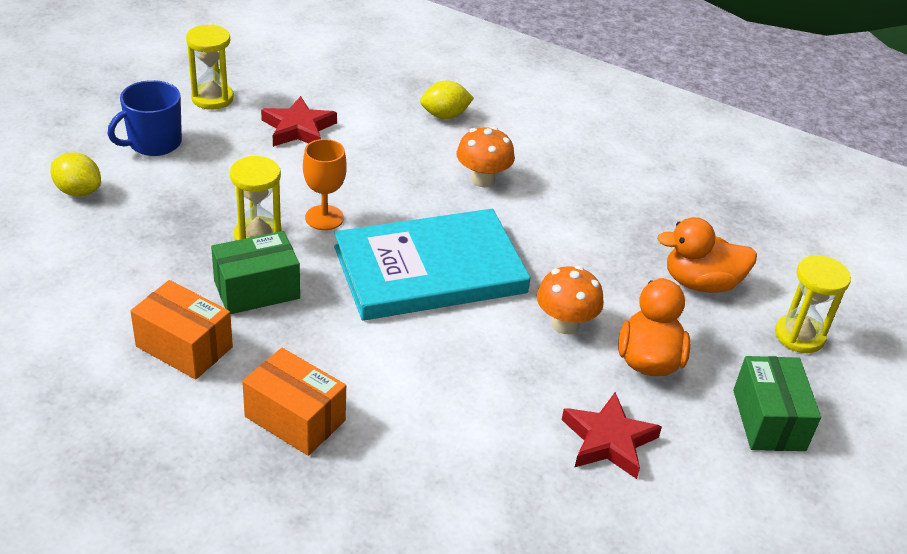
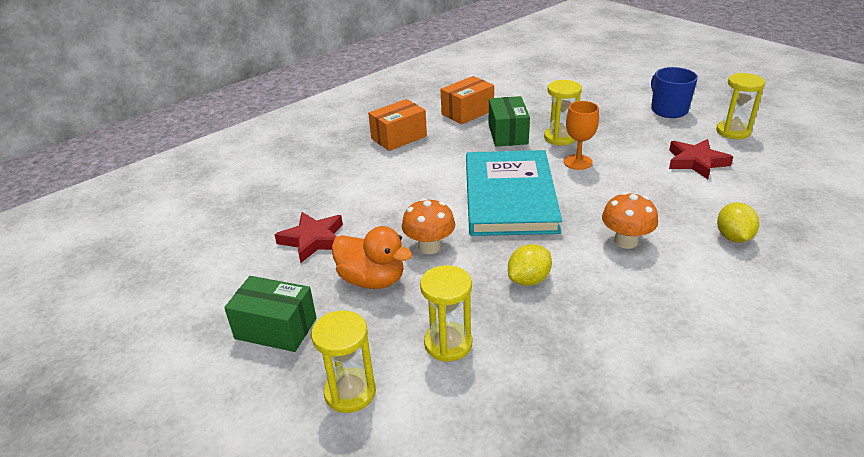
camera: 115 degrees right, 5 degrees down
(78, 191) = (613, 89): yellow lemon -> yellow lemon (529, 280)
(701, 283) = (448, 344): orange duck -> yellow hourglass

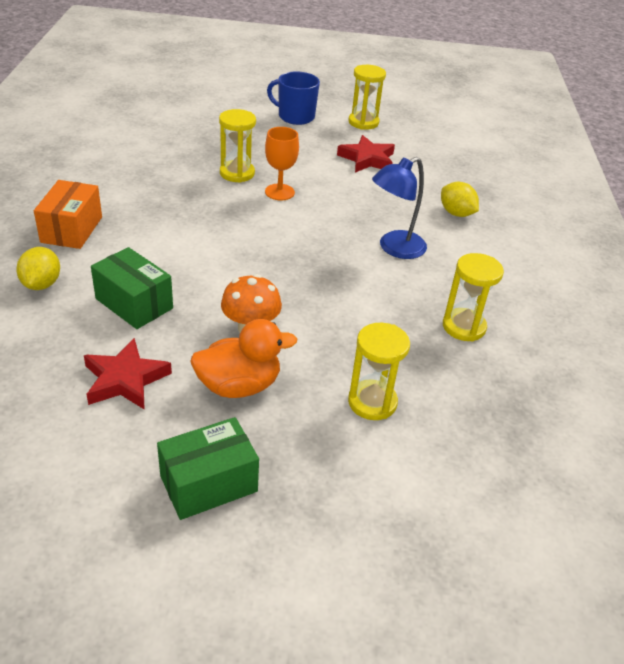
camera: 50 degrees left, 5 degrees up
(350, 392) = (350, 490): yellow hourglass -> yellow hourglass (464, 327)
(467, 112) = (113, 175): orange box -> none
(507, 134) = (184, 186): green box -> green box (134, 303)
(509, 196) = (261, 248): turquoise book -> none
(529, 280) = (365, 315): yellow lemon -> yellow lemon (42, 284)
(626, 241) = (394, 248): orange mushroom -> blue lamp

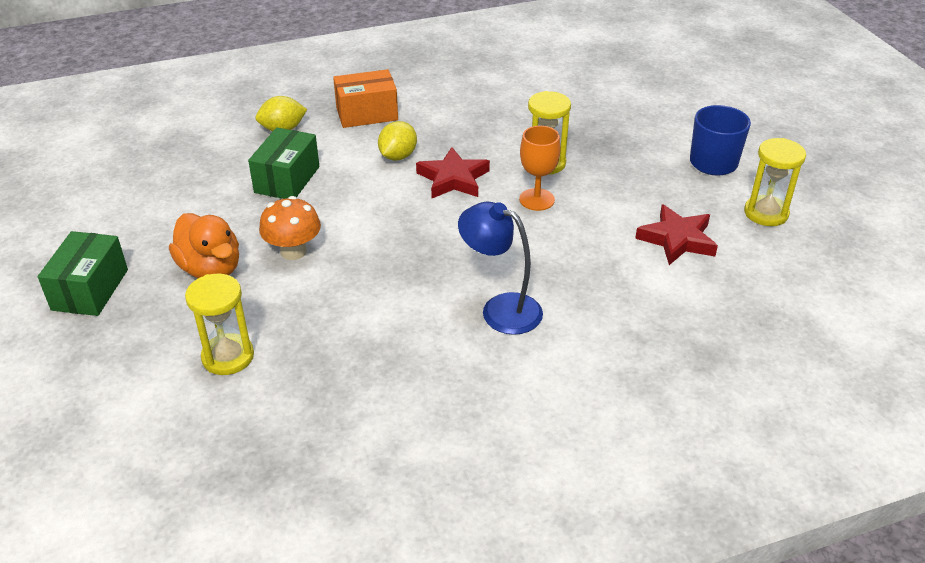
camera: 70 degrees right, 0 degrees up
(125, 379) = (189, 209): red star -> red star (453, 179)
(208, 483) = (90, 289): green box -> green box turned 60 degrees clockwise
(456, 213) = (625, 342): yellow lemon -> yellow lemon (398, 156)
(464, 327) = (389, 398): yellow hourglass -> none

